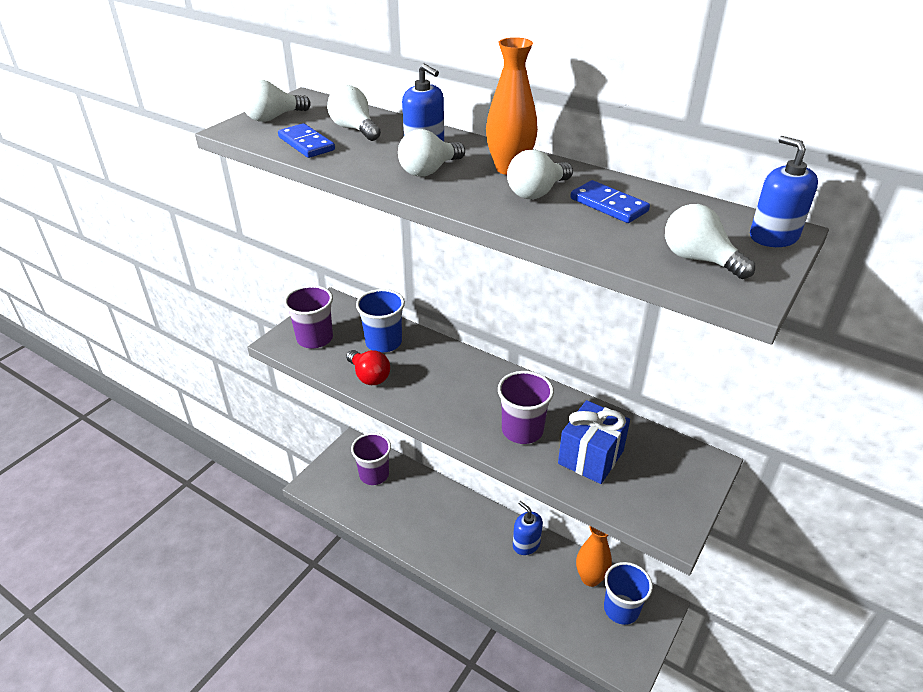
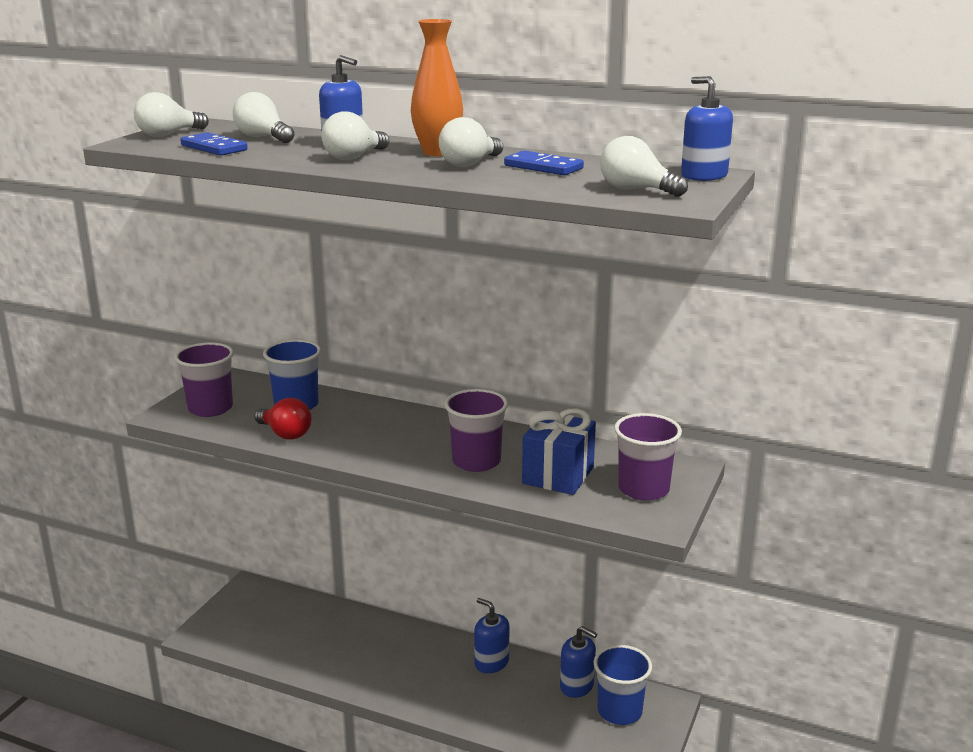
camera: 10 degrees left, 15 degrees down
(374, 474) = (283, 615): purple cup -> purple cup (643, 489)
(590, 578) = (577, 686): orange vase -> blue soap dispenser

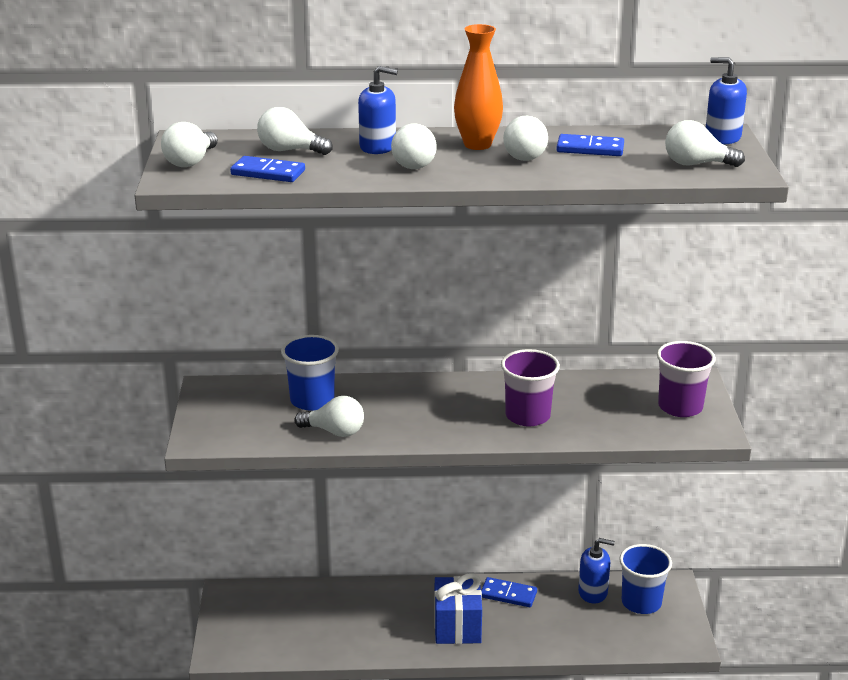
camera: 25 degrees left, 5 degrees up
(210, 408) = (233, 423): purple cup -> none
(285, 434) = (334, 432): red light bulb -> white light bulb
(491, 662) = (508, 594): blue soap dispenser -> blue domino
(558, 475) = (605, 412): blue gift -> blue gift (457, 627)

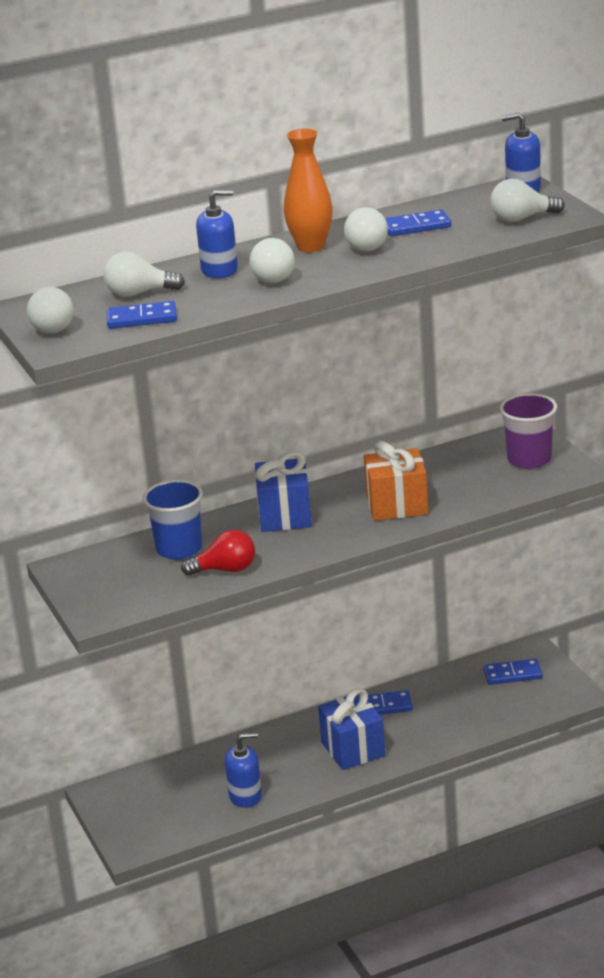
camera: 20 degrees left, 0 degrees up
(334, 432) = (225, 570): white light bulb -> red light bulb
(423, 396) = (285, 516): none -> blue gift
(527, 416) = (397, 505): purple cup -> orange gift
(593, 592) = (462, 679): blue soap dispenser -> blue soap dispenser (245, 796)
(641, 602) = (512, 674): blue cup -> blue domino

